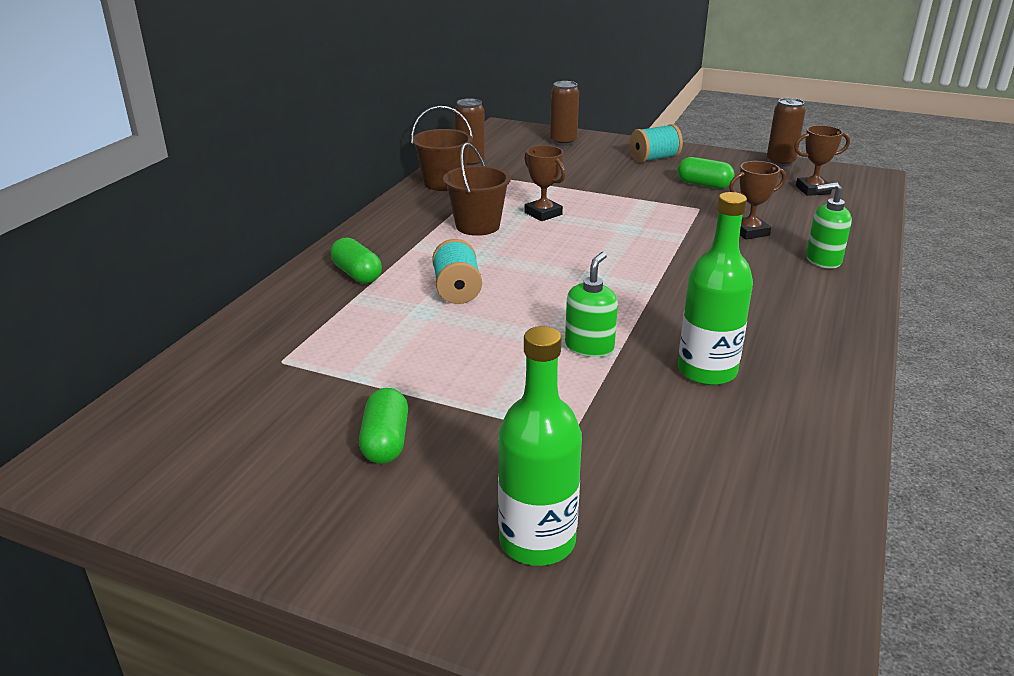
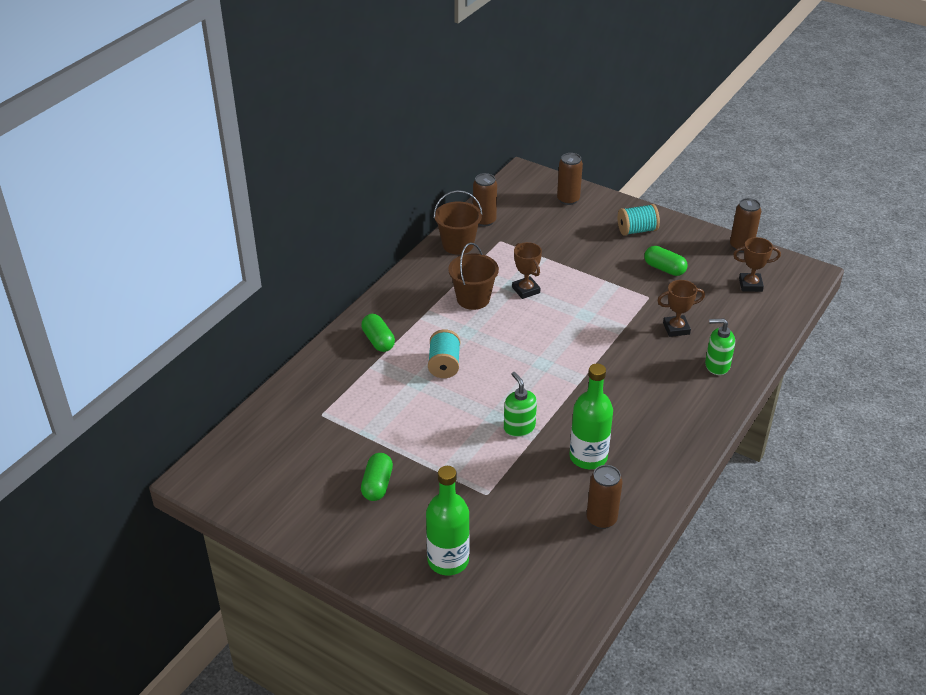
camera: 10 degrees right, 10 degrees up
(589, 347) = (519, 427): green soap dispenser -> green soap dispenser turned 60 degrees counterclockwise
(769, 447) = (601, 519): none -> brown can

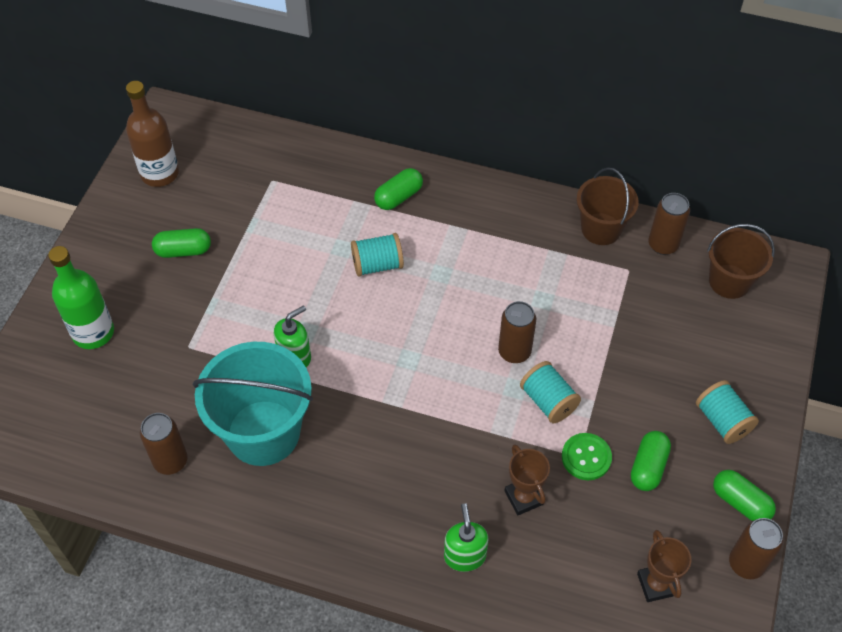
camera: 75 degrees right, 15 degrees up
(273, 491) = (160, 173): none -> brown bottle
(473, 299) = (502, 266): brown bucket -> brown bucket (729, 281)
(526, 290) = (539, 316): brown trophy -> none
(568, 199) = (755, 327): brown can -> brown can (514, 352)
(588, 457) = (263, 432): green bottle -> turquoise bucket
(600, 301) = (548, 401): none -> turquoise spool
(651, 294) = (586, 457): none -> green button
(698, 238) = (740, 502): none -> green capsule

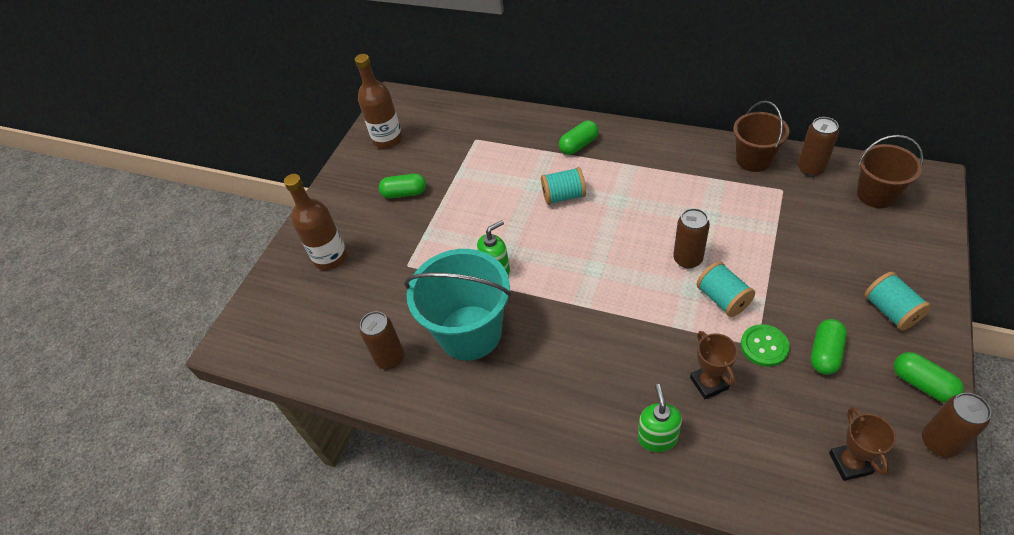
camera: 10 degrees right, 5 degrees down
(93, 332) = (330, 257): green bottle -> brown bottle

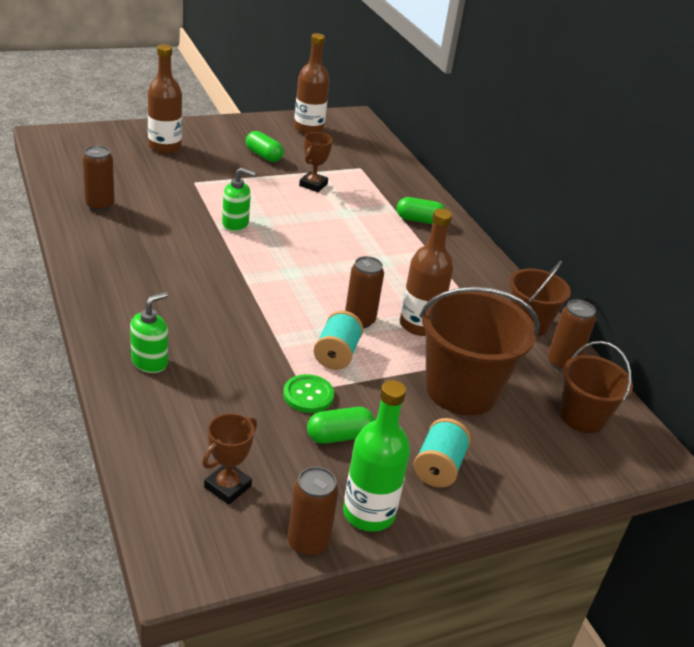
camera: 35 degrees right, 15 degrees down
(470, 332) = (160, 233): turquoise bucket -> none
(563, 196) = (352, 231): turquoise spool -> none
(709, 383) = (234, 374): brown trophy -> brown trophy (313, 185)
(716, 225) = (419, 325): none -> brown bottle
(809, 245) = (461, 390): none -> brown bucket
(922, 384) = (369, 513): green capsule -> green bottle

